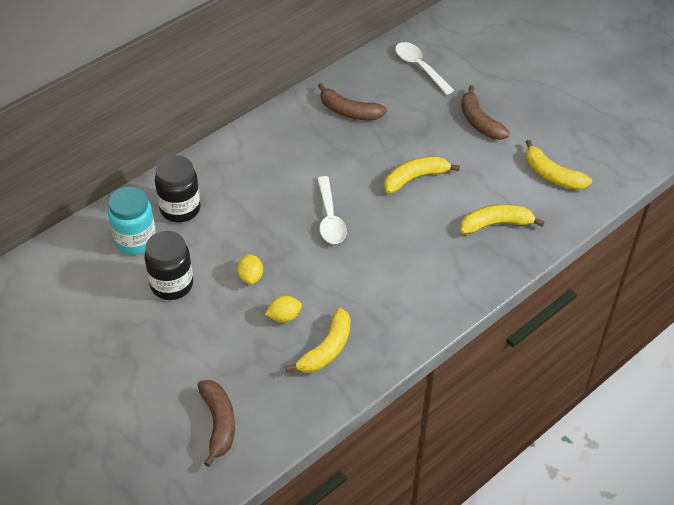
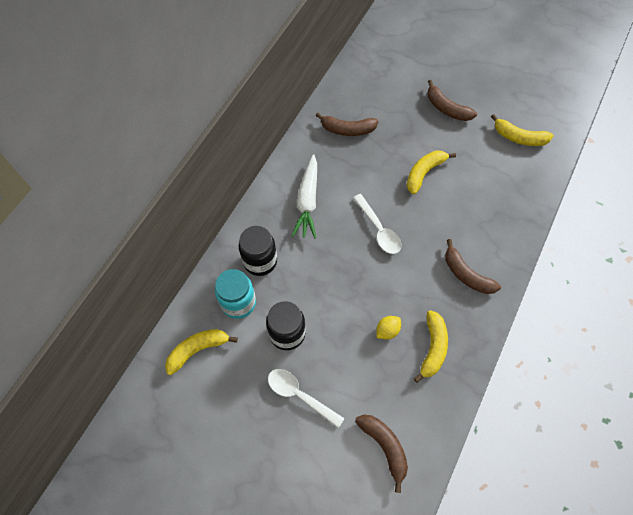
camera: 20 degrees left, 15 degrees up
(250, 277) = (344, 304): yellow lemon -> none
(264, 168) = (307, 201): none -> white carrot
(407, 291) = (466, 274): none -> brown banana
(420, 67) = (381, 74): white spoon -> white spoon (299, 395)
(496, 224) = (500, 193): yellow banana -> yellow banana (198, 350)

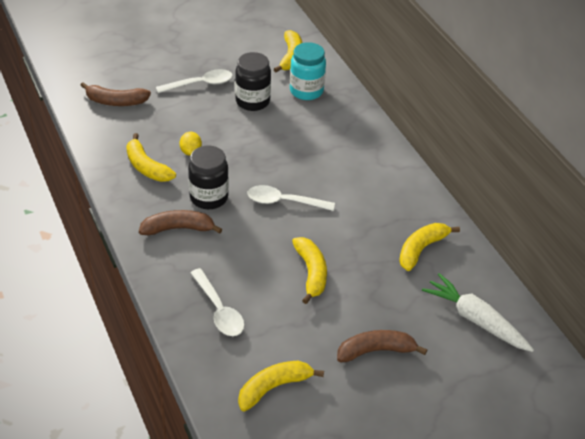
camera: 125 degrees right, 20 degrees down
(260, 261) = (331, 118): black jar -> black jar (209, 197)
(307, 201) = (361, 175): white carrot -> white carrot (475, 319)
(347, 129) = (421, 249): brown banana -> yellow banana
(501, 200) = (219, 310): none -> white spoon

